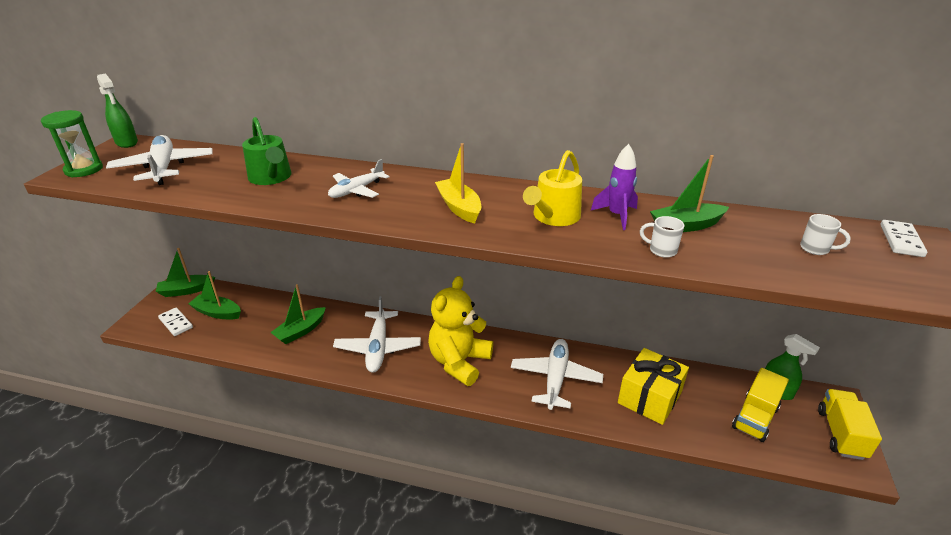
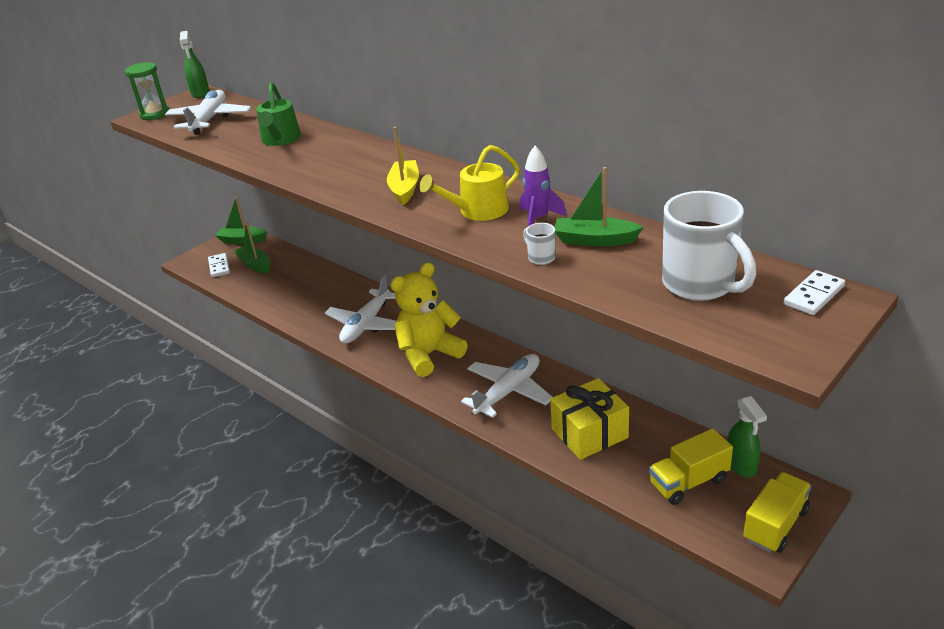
camera: 30 degrees right, 0 degrees up
(301, 331) = (311, 295): green boat -> none
(357, 190) = (336, 161): white plane -> none
(815, 249) = (700, 285): white mug -> white mug, size x2.39

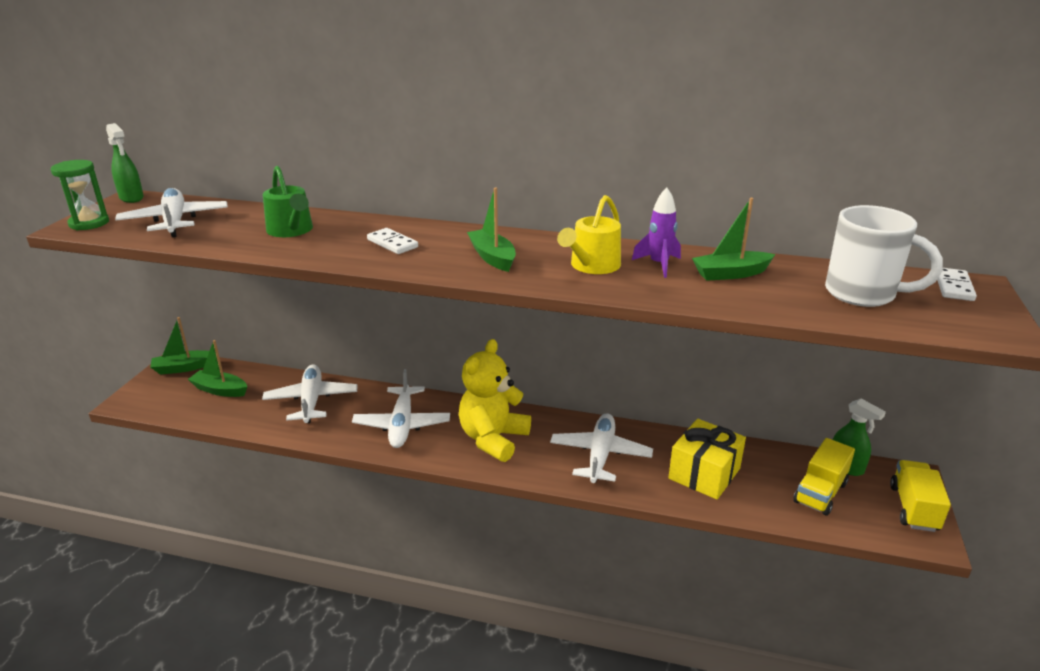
camera: 30 degrees left, 5 degrees down
(219, 267) = (173, 400): white domino -> white domino (392, 243)
(313, 288) = (311, 401): none -> white plane
(404, 189) = (492, 257): yellow boat -> green boat
(540, 257) = (702, 295): white mug -> none

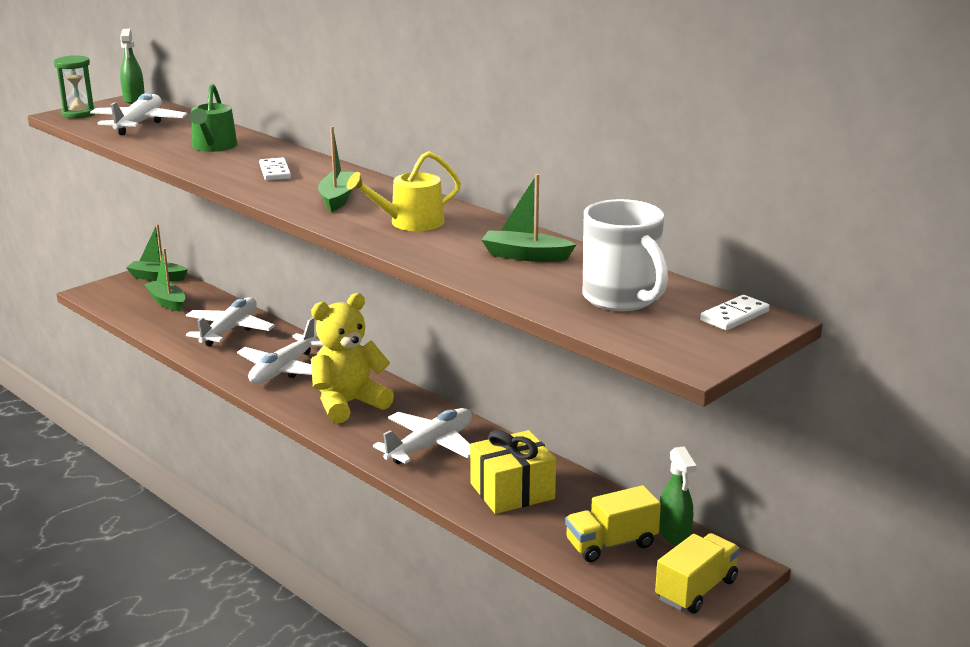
camera: 30 degrees right, 5 degrees down
(659, 265) = (472, 235): purple rocket -> none

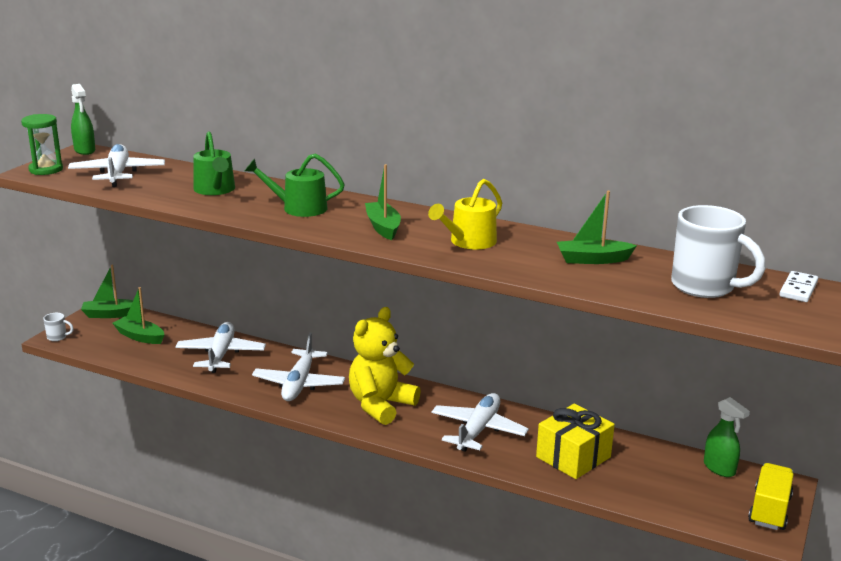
camera: 20 degrees left, 0 degrees up
(92, 292) = (58, 337): none -> white mug
(275, 172) = (299, 208): white domino -> green watering can
(611, 544) = (681, 486): yellow truck -> none

